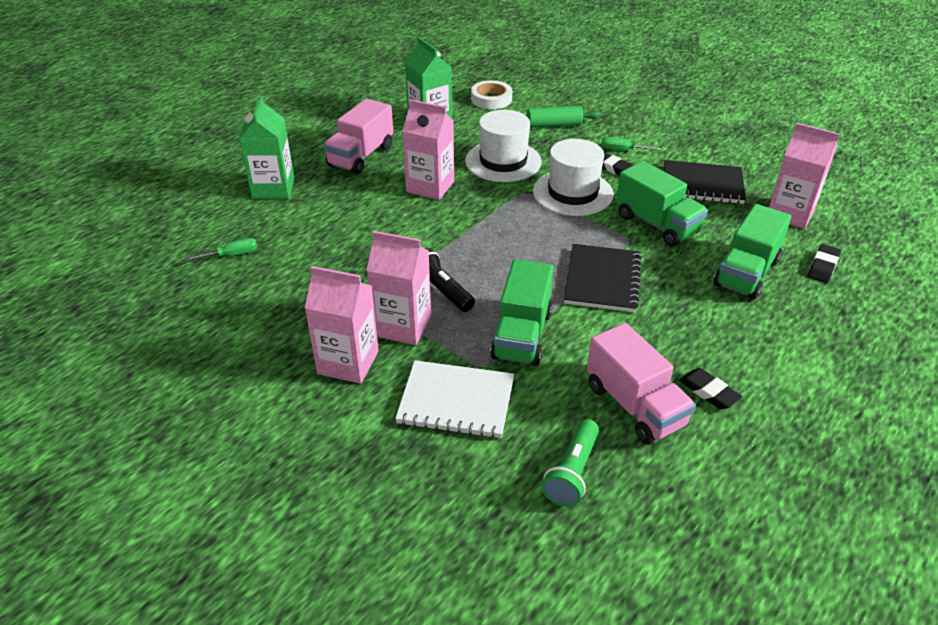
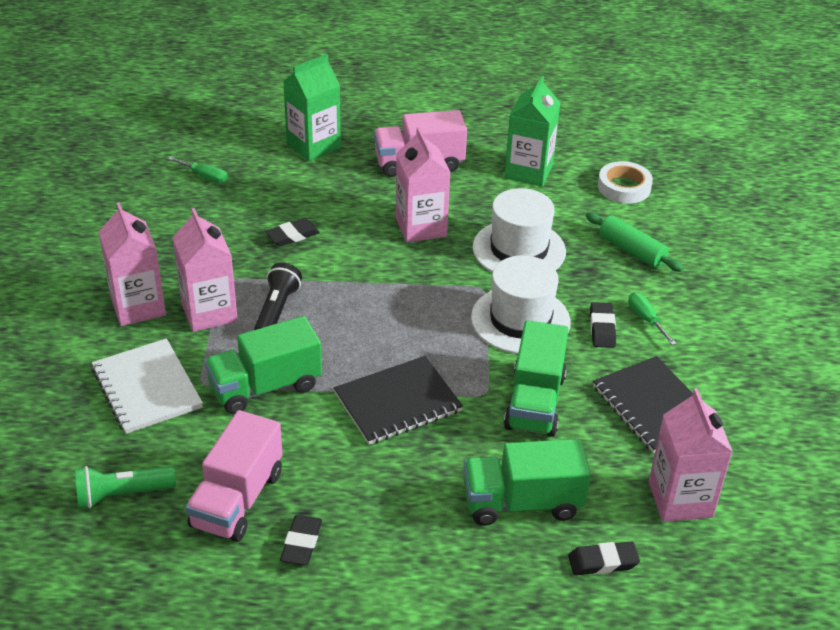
camera: 50 degrees right, 0 degrees up
(364, 245) = (292, 235): none -> black eraser

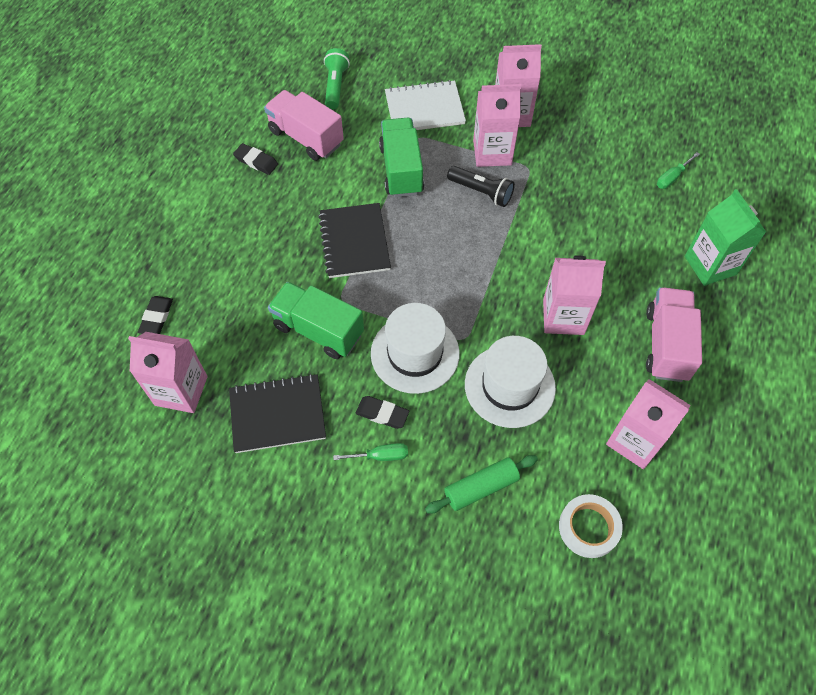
camera: 110 degrees right, 20 degrees up
(292, 235) = (574, 221): black eraser -> none
(522, 502) = (229, 288): green truck -> none
(528, 171) = (635, 441): green carton -> pink carton

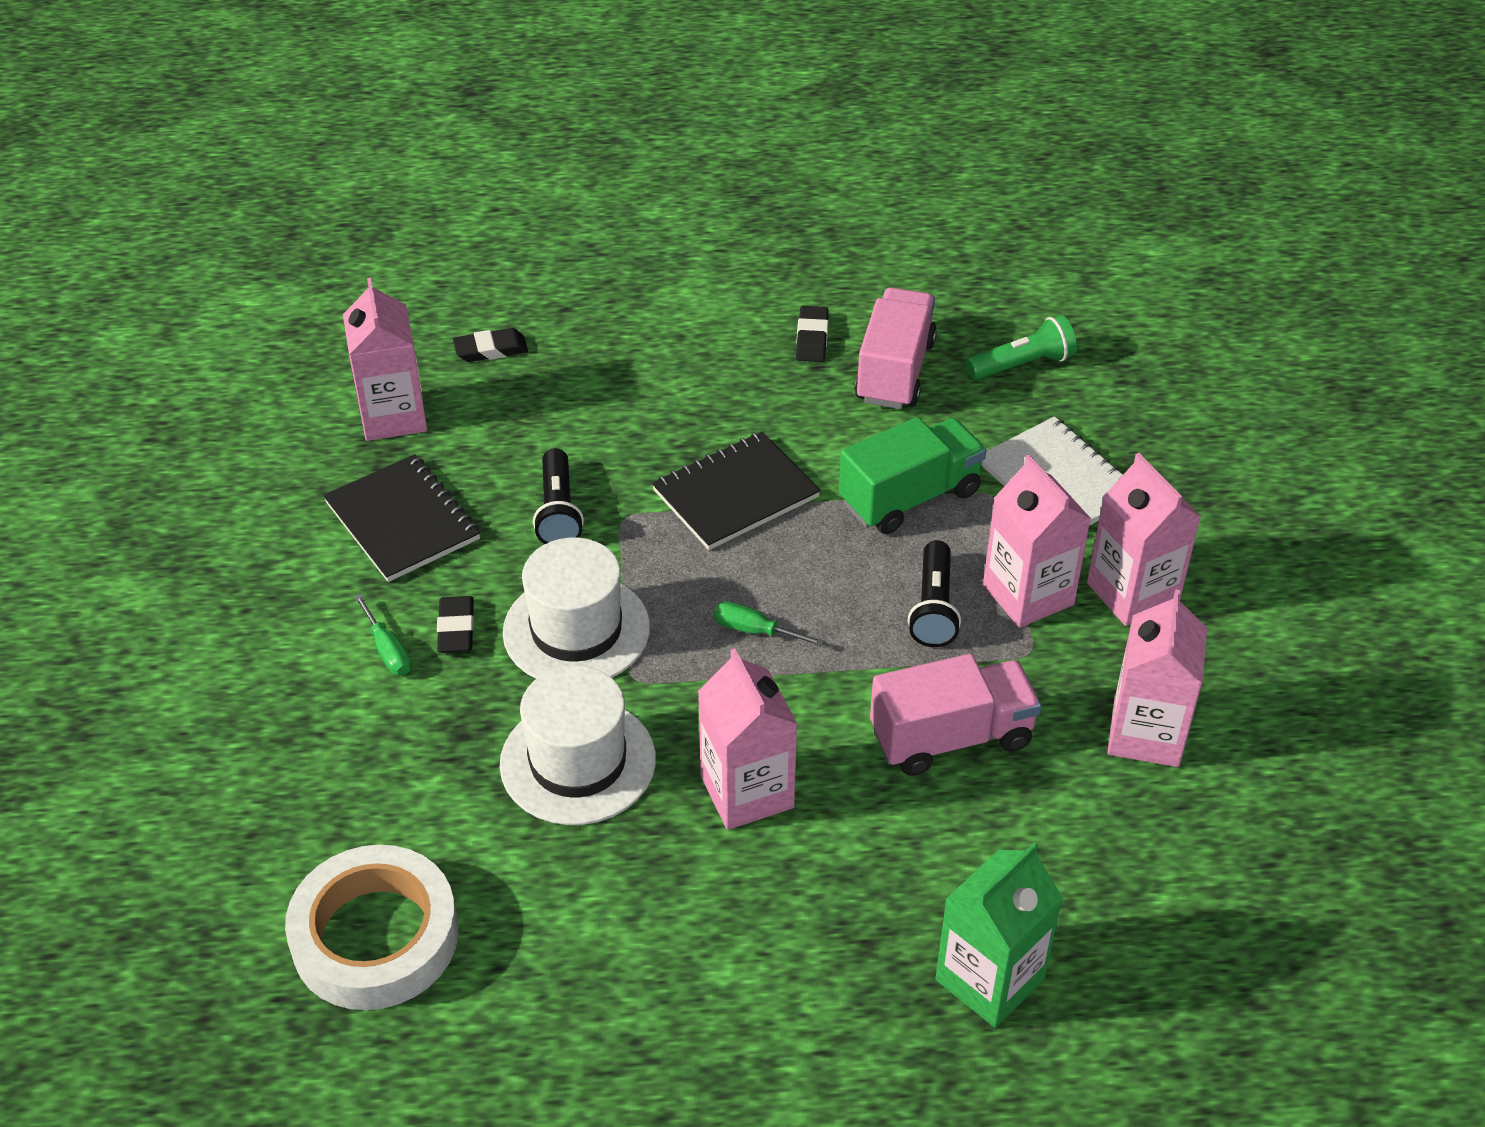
camera: 65 degrees right, 15 degrees down
(318, 330) = (558, 512): green truck -> black flashlight
(481, 488) = (387, 781): green rolling pin -> none
(588, 527) = (375, 936): white tape -> white tape, size x1.63
(635, 441) = (558, 958): pink carton -> pink carton (1146, 734)
(666, 344) = (772, 954): pink truck -> pink truck (951, 737)
(672, 177) = (1160, 866): green screwdriver -> green screwdriver (755, 631)

